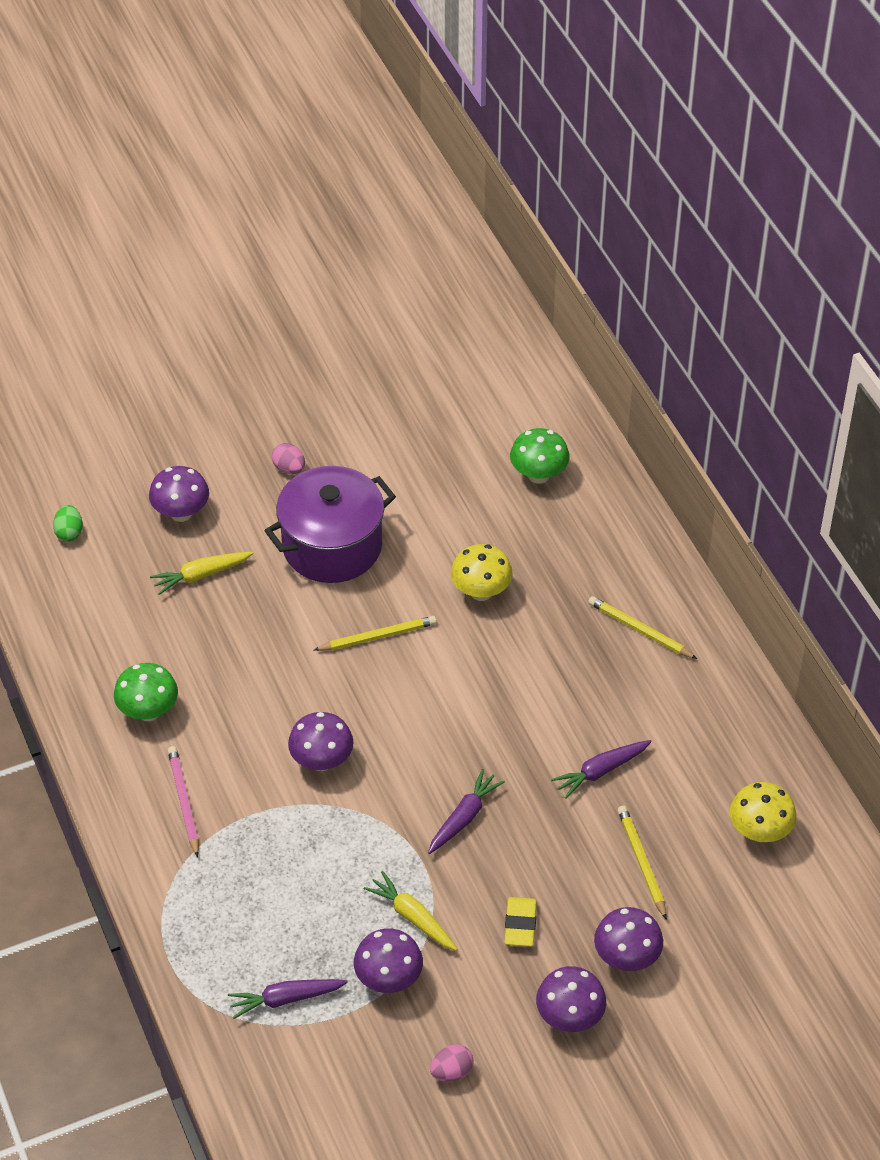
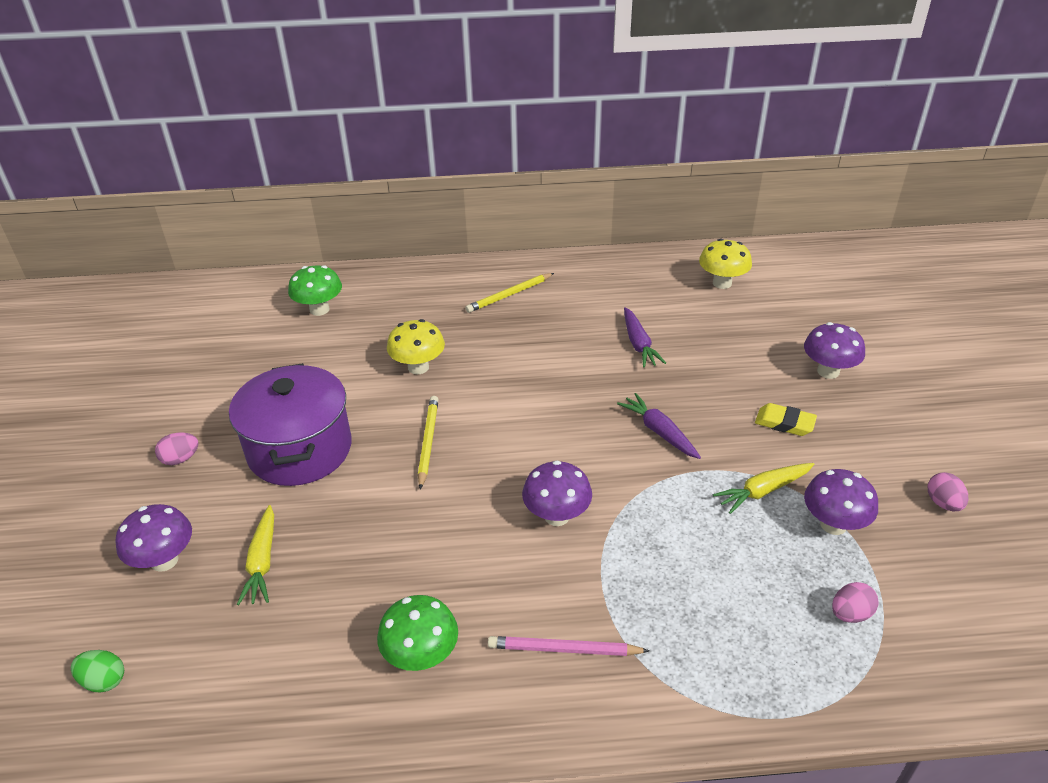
camera: 70 degrees left, 10 degrees down
(285, 999) = (850, 614): purple carrot -> pink egg
(569, 1017) = (885, 416): purple mushroom -> none
(642, 862) = (735, 343): yellow pencil -> none

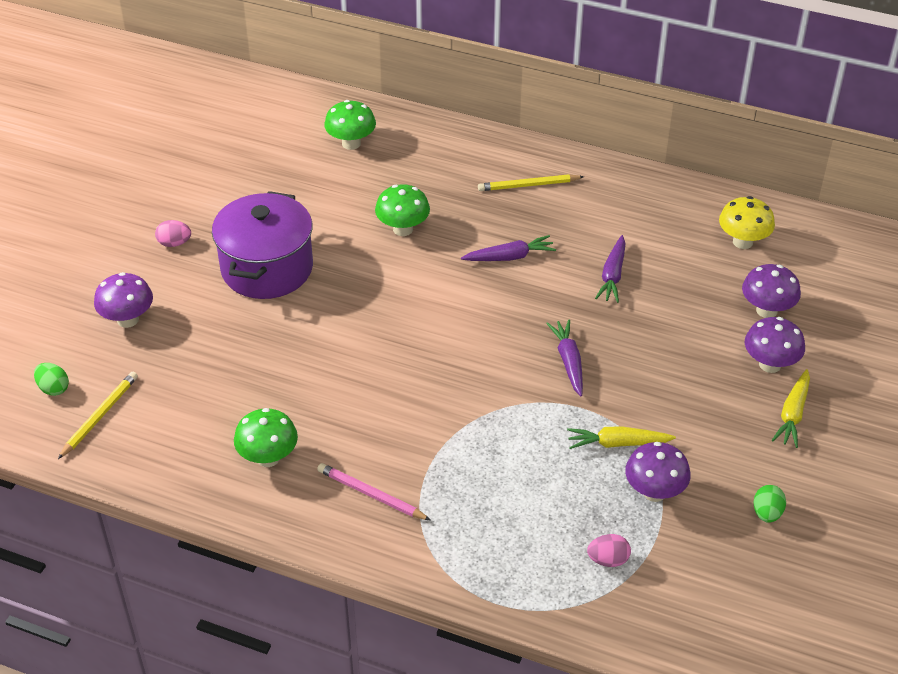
camera: 25 degrees right, 5 degrees up
(262, 562) = (194, 347): yellow carrot -> yellow carrot (792, 414)
(418, 367) = (403, 229): yellow mushroom -> green mushroom
(428, 442) = (370, 299): yellow pencil -> yellow pencil (100, 416)
(536, 358) = (510, 257): none -> purple carrot
(557, 516) = (433, 398): purple mushroom -> purple mushroom (766, 310)
(784, 423) = (686, 395): yellow eraser -> none
(943, 503) = (767, 513): pink egg -> green egg

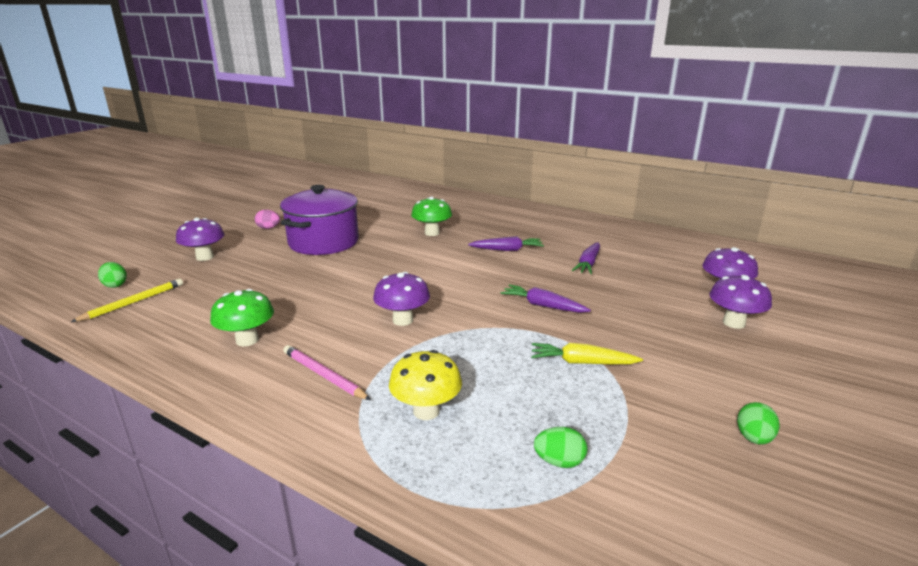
camera: 10 degrees right, 20 degrees down
(351, 143) = (414, 200): green mushroom -> none
(528, 185) = (530, 221): yellow pencil -> none
(568, 361) = (543, 305): purple carrot -> purple carrot turned 60 degrees counterclockwise
(608, 560) = (559, 462): pink egg -> green egg
(654, 492) = (618, 404): purple mushroom -> purple mushroom (402, 320)
(742, 242) = (697, 255): yellow mushroom -> yellow mushroom (426, 411)
(792, 414) = (765, 358): yellow carrot -> none

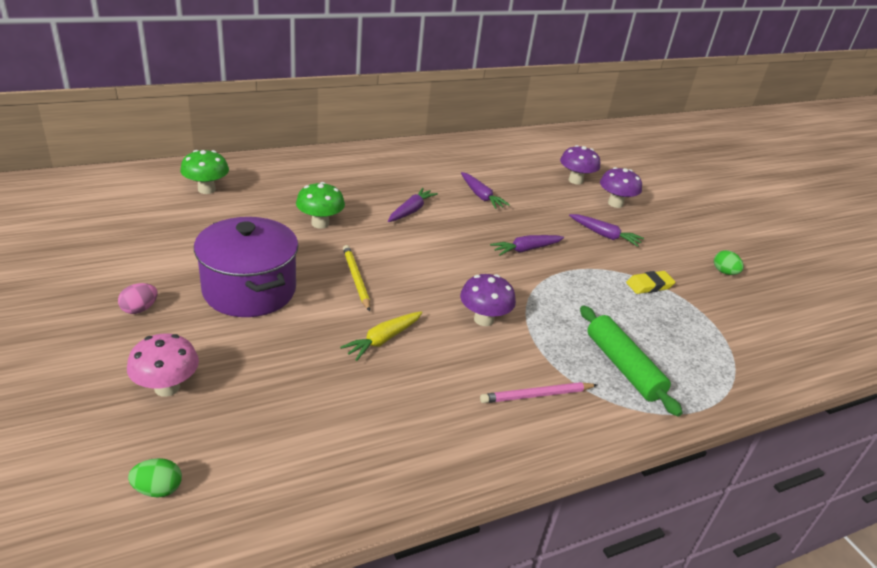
camera: 60 degrees left, 10 degrees up
(133, 302) = (241, 482): yellow pencil -> yellow pencil (356, 279)
(205, 257) = (167, 387): purple mushroom -> pink mushroom
(247, 340) = (433, 418): green mushroom -> green mushroom (206, 189)
(426, 411) = (623, 367): yellow mushroom -> green rolling pin
(559, 462) = (707, 342): green egg -> none
(582, 362) = (614, 278): yellow carrot -> yellow carrot (383, 340)
(608, 388) = (649, 285): none -> yellow eraser
(654, 335) = (604, 235): none -> purple carrot

